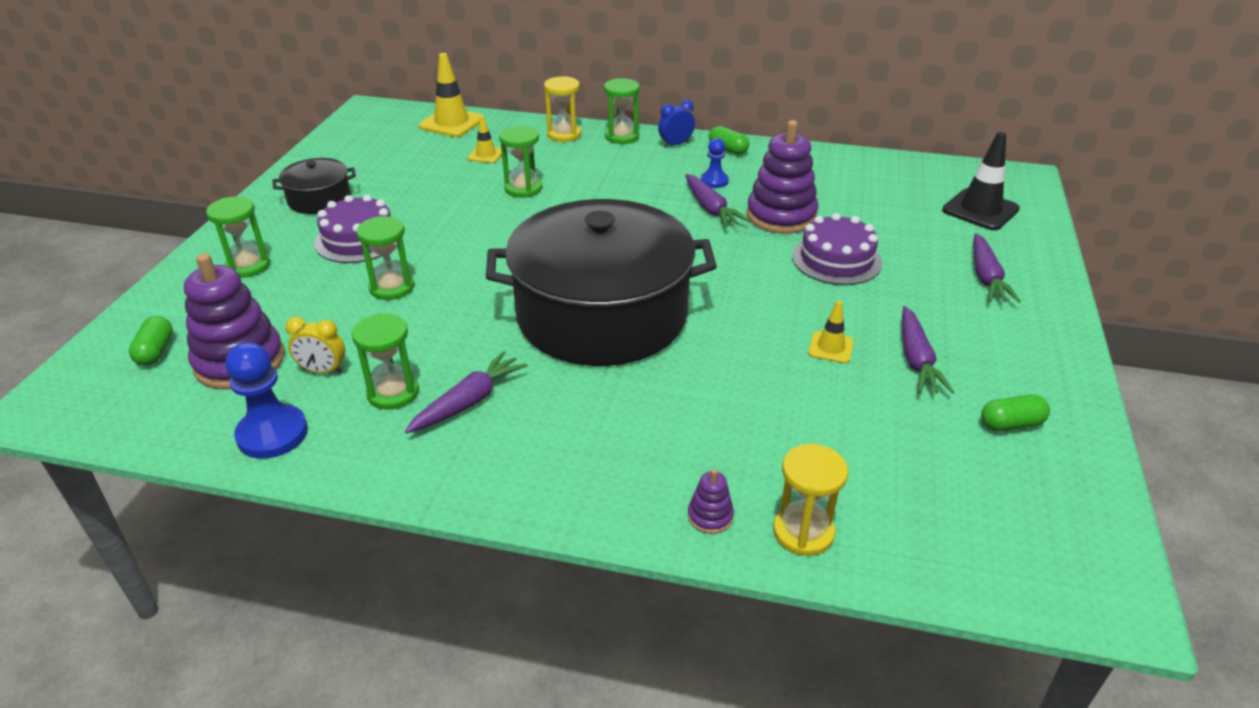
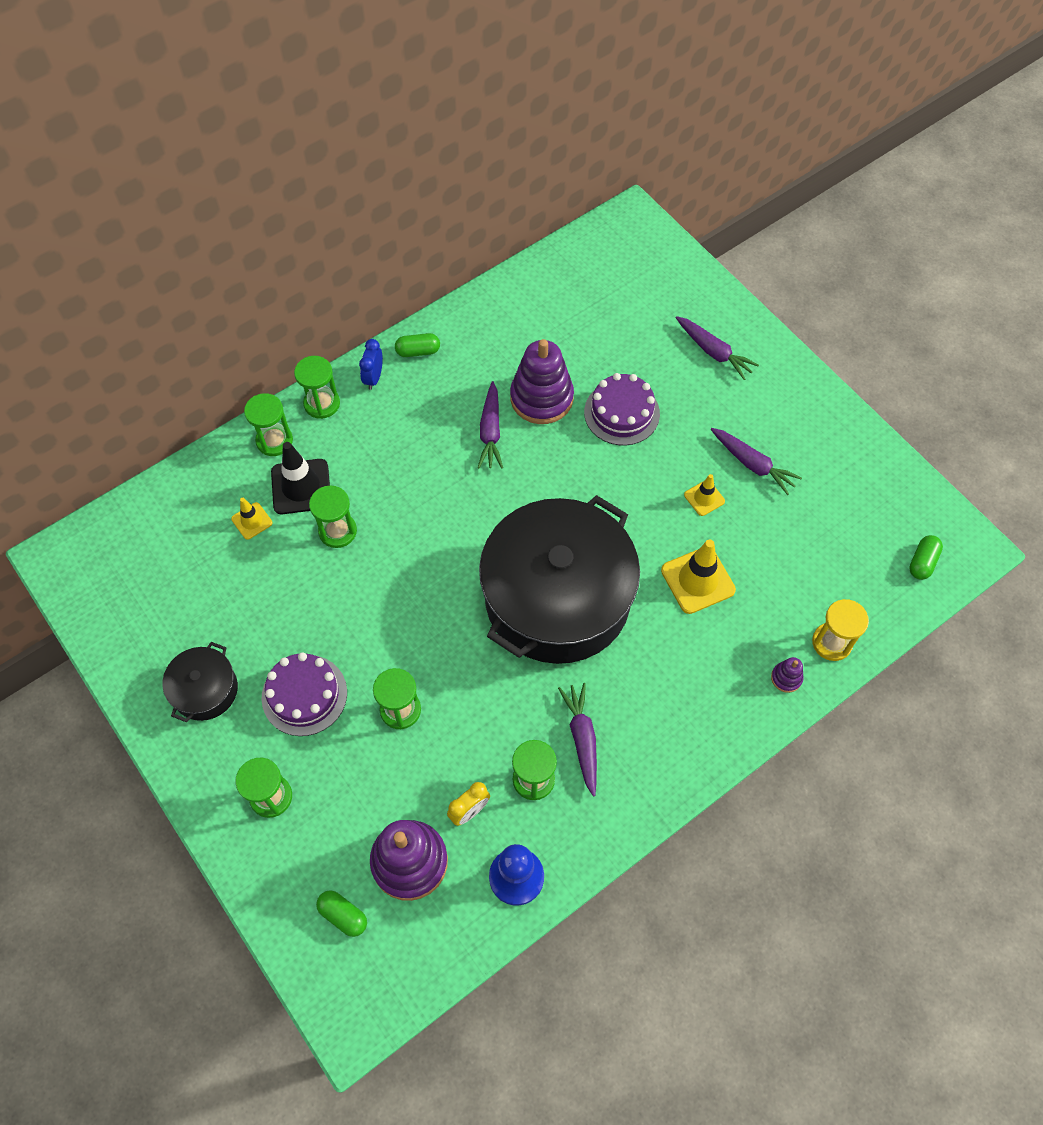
camera: 50 degrees left, 25 degrees up
(452, 123) = (161, 508): yellow traffic cone -> yellow traffic cone (698, 580)
(564, 134) = (274, 441): yellow hourglass -> green hourglass
(711, 209) = (490, 432): purple carrot -> purple carrot turned 75 degrees clockwise
(714, 181) = (454, 398): blue pawn -> none
(980, 210) = (645, 280): black traffic cone -> black traffic cone (301, 487)
(1011, 424) = (839, 472): green capsule -> green capsule (922, 562)

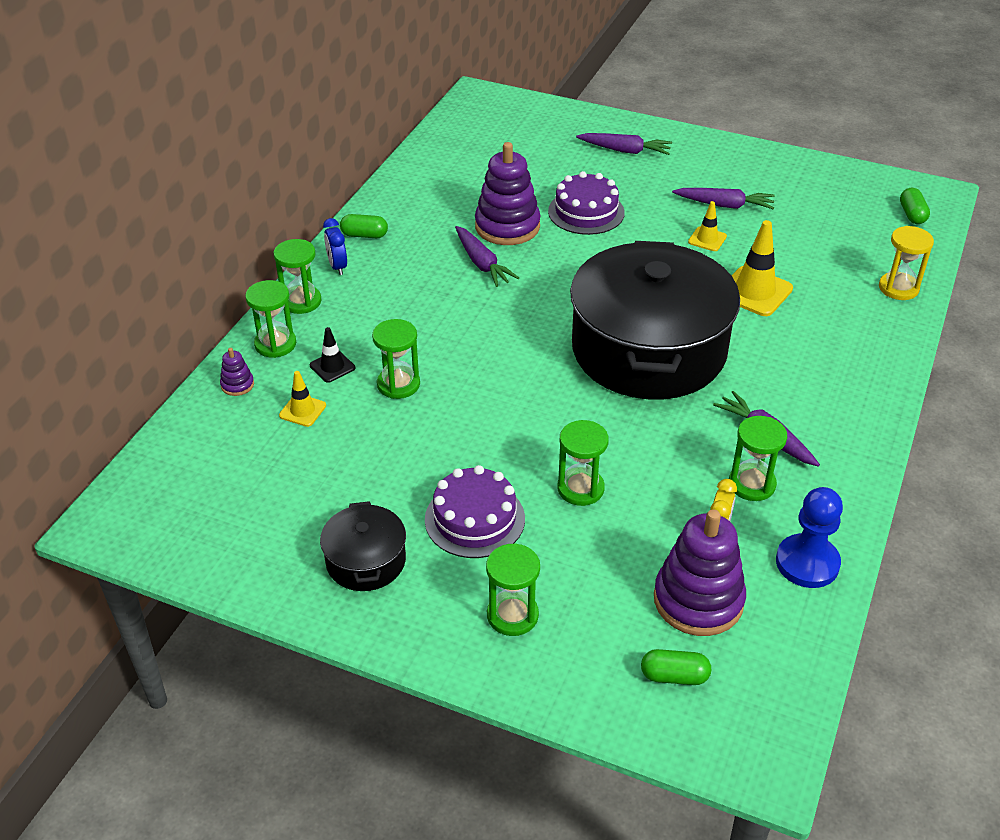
camera: 30 degrees left, 20 degrees down
(301, 487) = (332, 367): black traffic cone -> black traffic cone, size x0.56
(418, 351) = (364, 235): green capsule -> green capsule turned 45 degrees clockwise
(786, 678) = (888, 324): purple stacking toy -> purple stacking toy (237, 385)

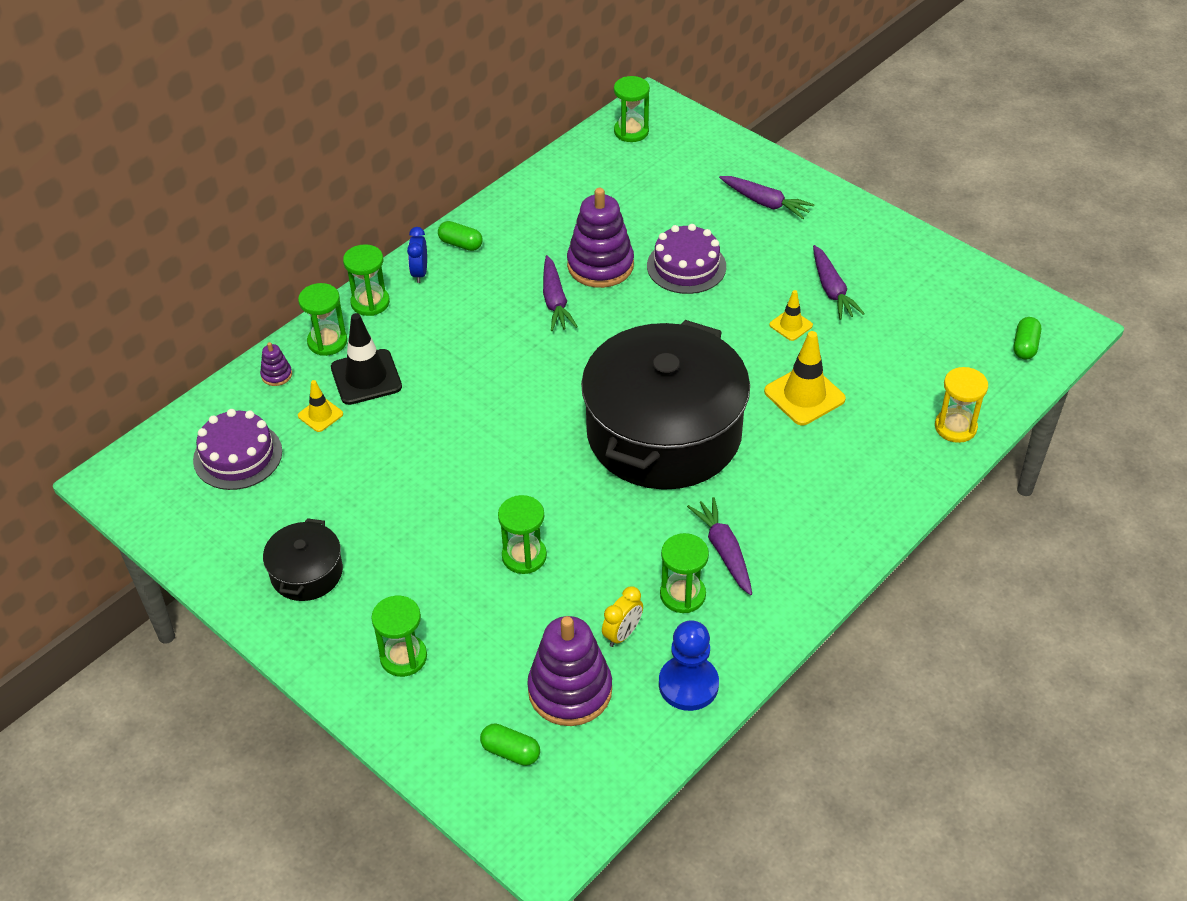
camera: 20 degrees right, 5 degrees up
(332, 367) = (366, 377): black traffic cone -> black traffic cone, size x1.80
(398, 384) = (415, 410): green hourglass -> green hourglass (631, 131)
(474, 519) = (416, 560): purple cake -> purple cake (238, 455)
(725, 205) = (832, 290): purple carrot -> purple carrot turned 45 degrees clockwise

